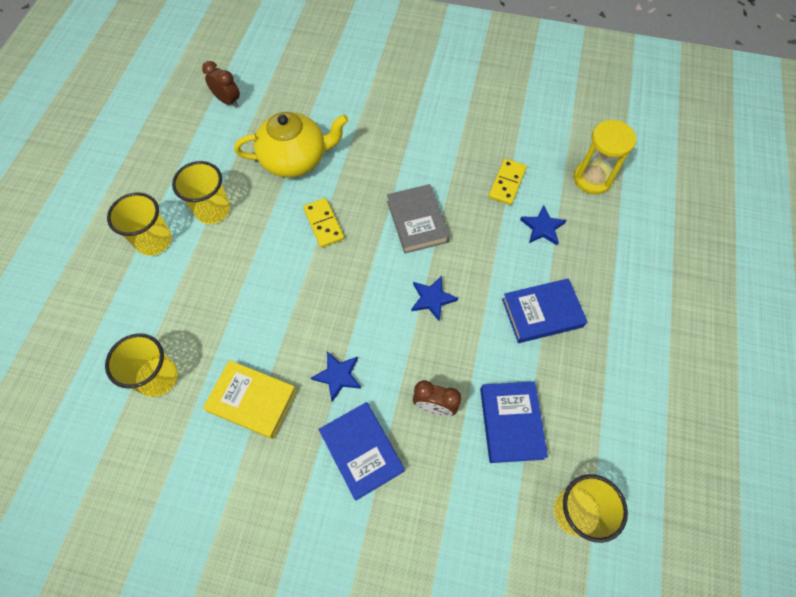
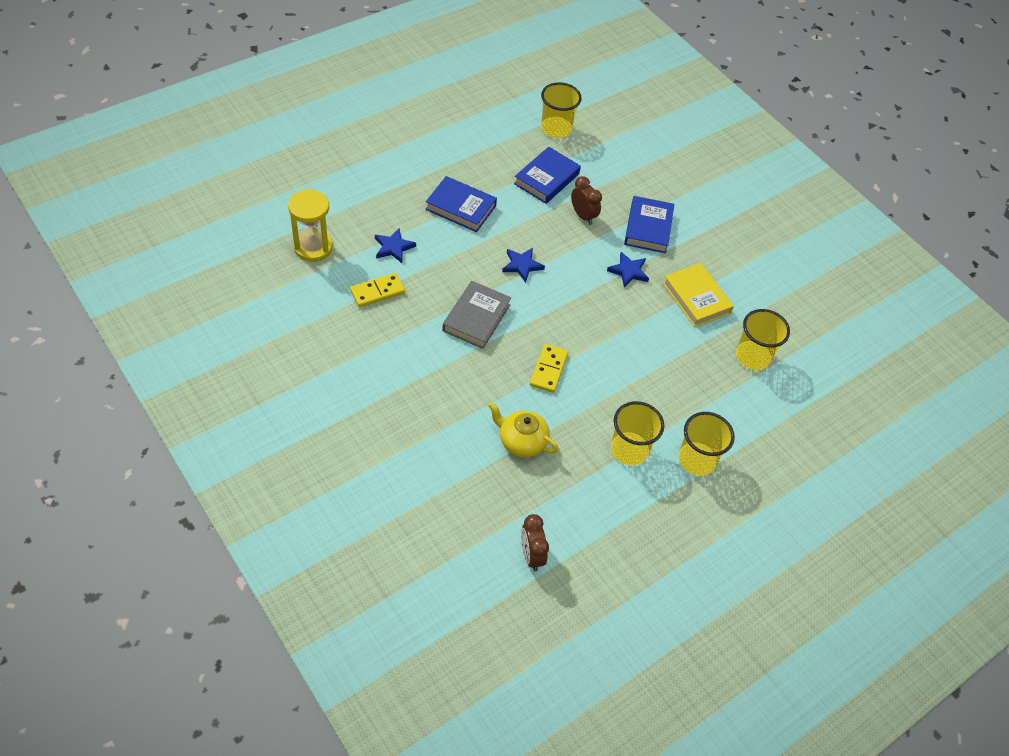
camera: 145 degrees left, 10 degrees down
(295, 159) = (521, 441): yellow teapot -> yellow teapot, size x0.64

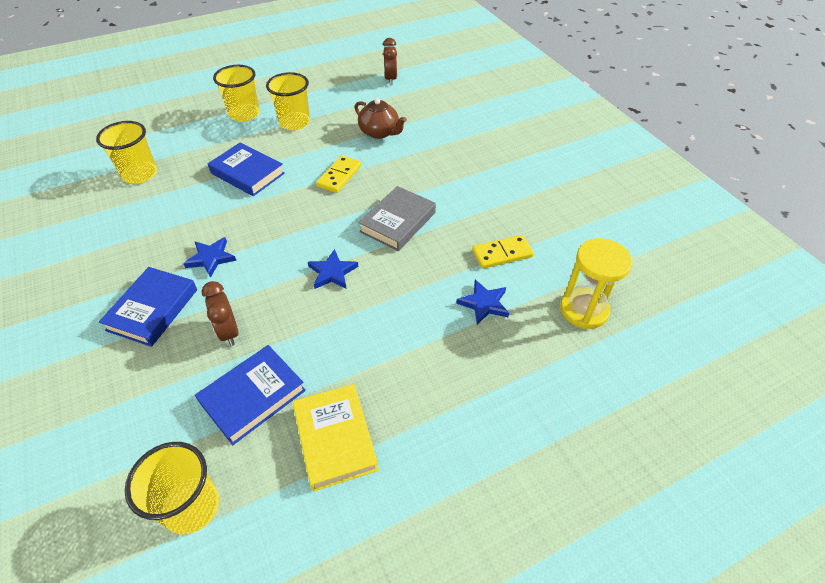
camera: 165 degrees left, 5 degrees down
(460, 207) = (391, 355): blue book -> blue book (247, 173)
(521, 441) = (380, 132): yellow teapot -> brown teapot
(696, 298) = (154, 226): yellow book -> yellow book (335, 439)

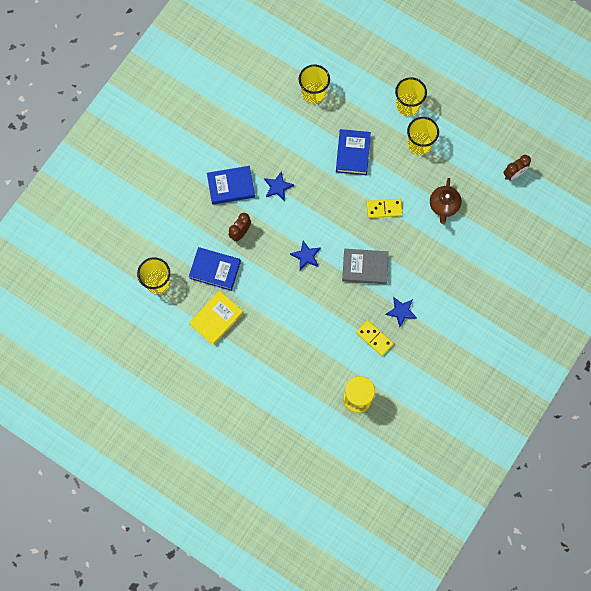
camera: 60 degrees right, 25 degrees up
(484, 304) = (331, 345): blue star -> blue star (401, 311)

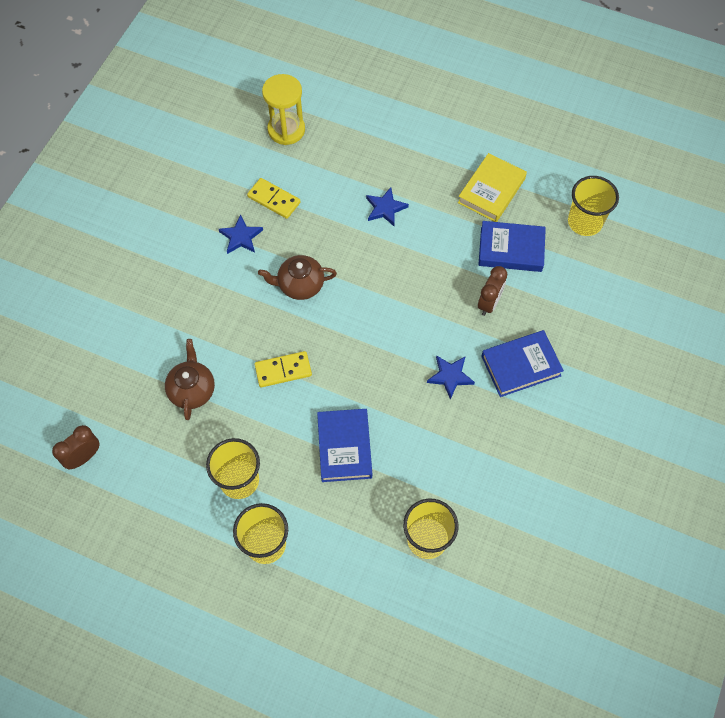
camera: 170 degrees right, 10 degrees down
(306, 256) = (387, 287): blue star -> blue star (385, 208)
(365, 267) = (300, 285): grey book -> brown teapot

